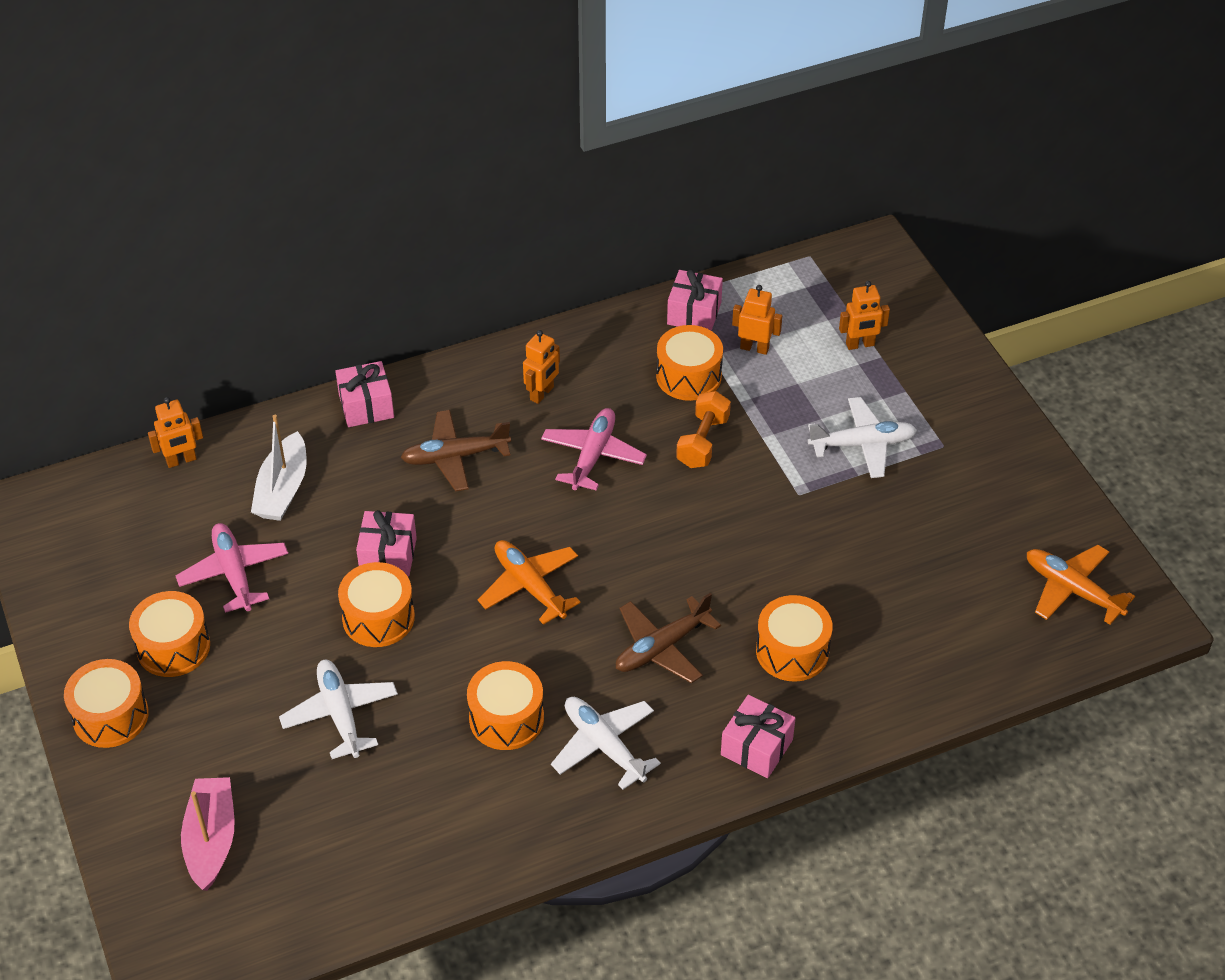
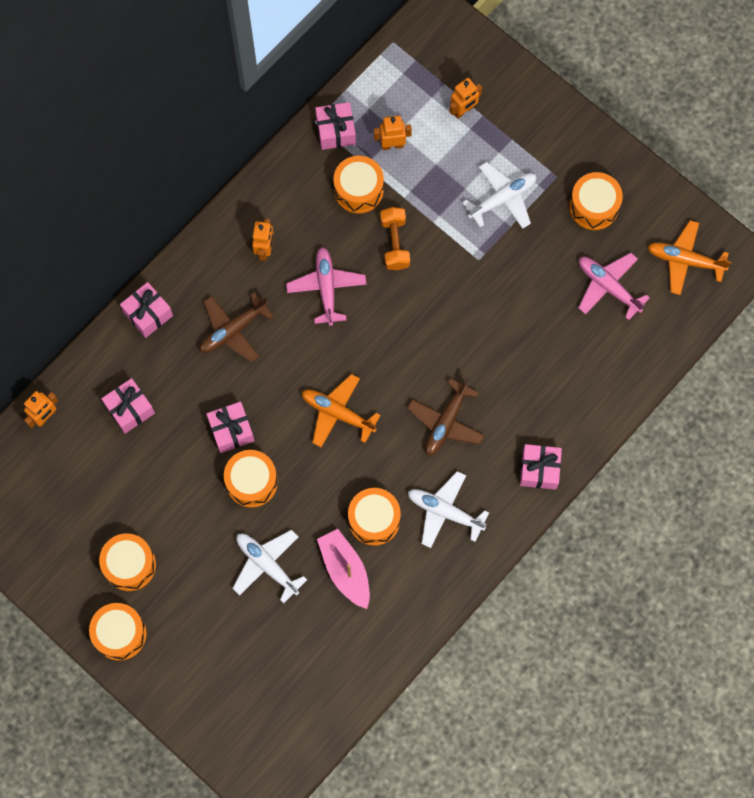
camera: 25 degrees left, 25 degrees up
(211, 840) = (237, 690): pink boat -> pink boat (345, 570)
(234, 573) = (136, 491): pink plane -> pink plane (608, 287)
(282, 489) = (130, 409): white boat -> pink gift
(792, 651) = (529, 388): orange drum -> orange drum (594, 206)

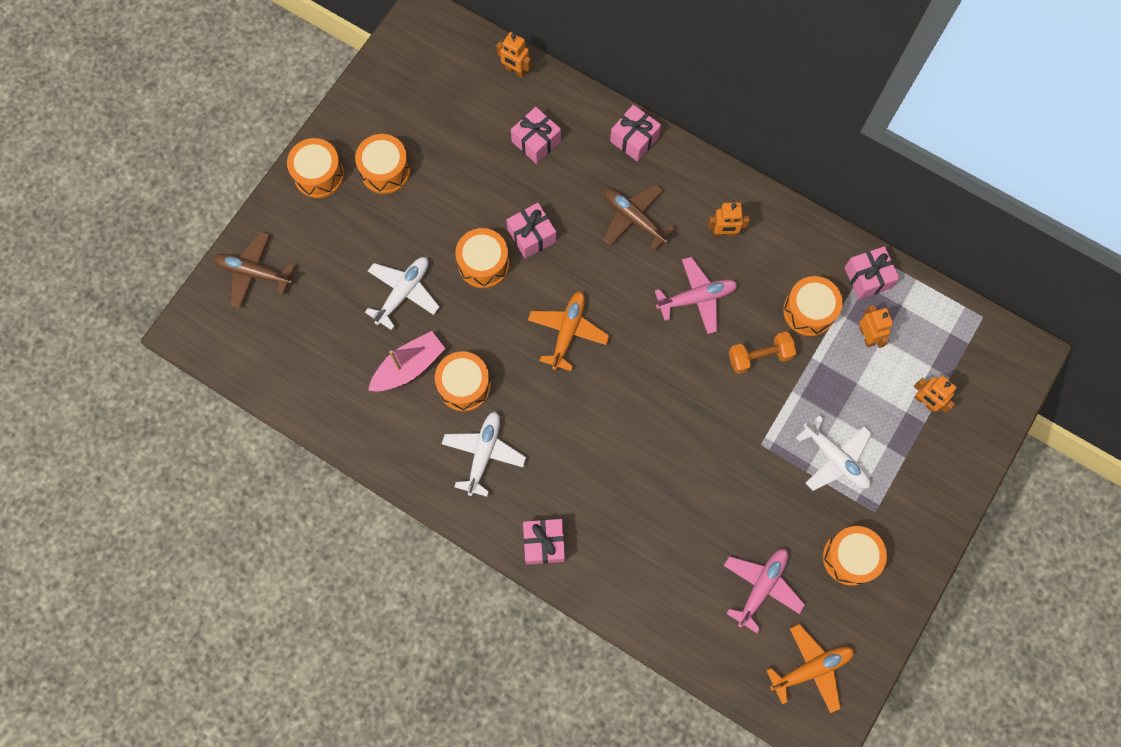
camera: 80 degrees right, 0 degrees up
(446, 422) = (578, 439): brown plane -> brown plane (253, 272)
(685, 260) = (811, 668): orange plane -> orange plane turned 60 degrees clockwise

